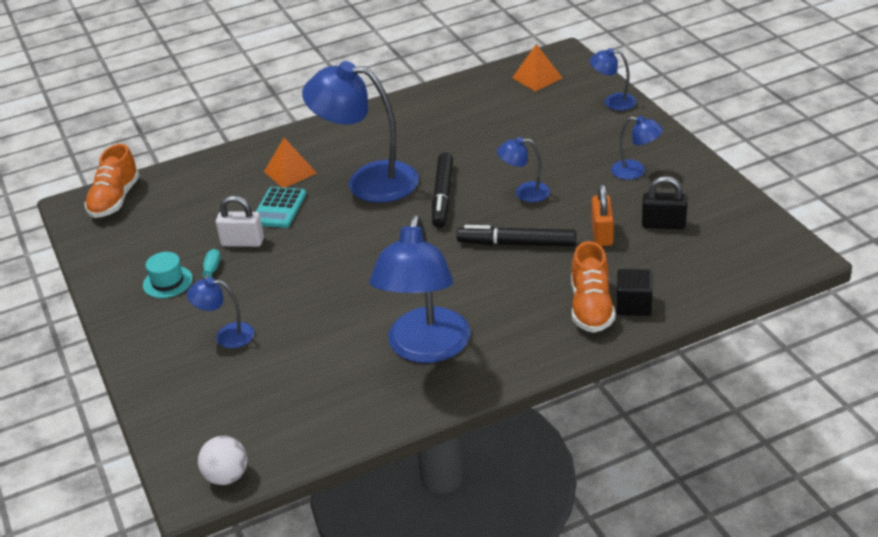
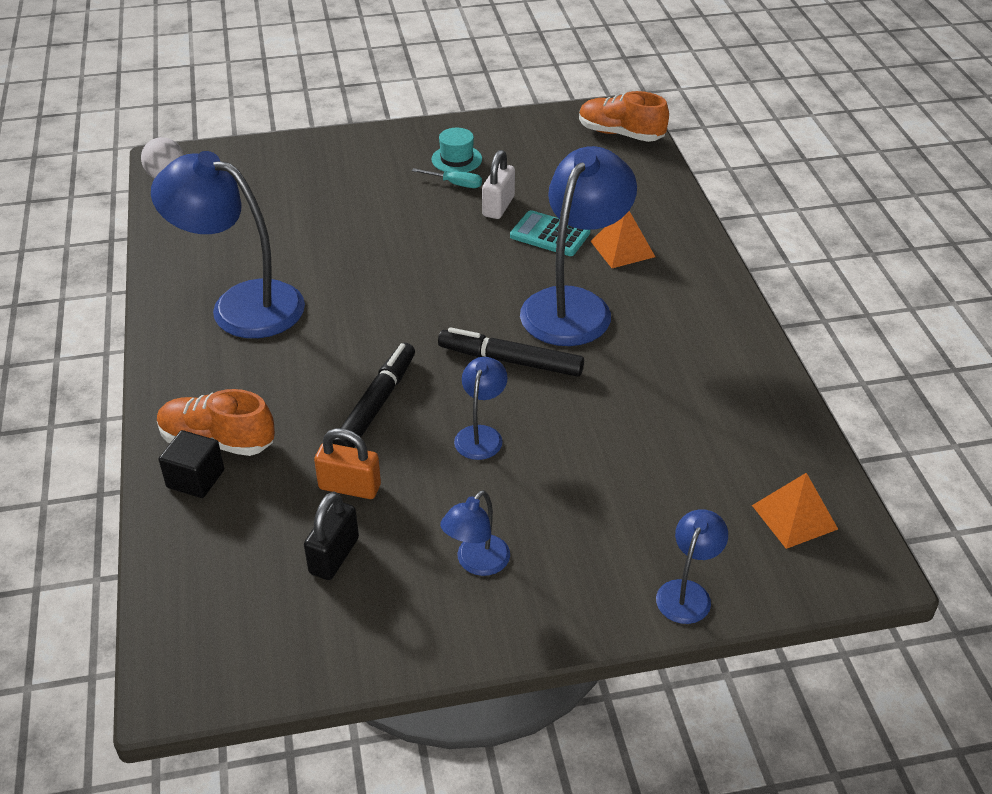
camera: 100 degrees right, 5 degrees up
(226, 335) = (350, 187): blue lamp -> none

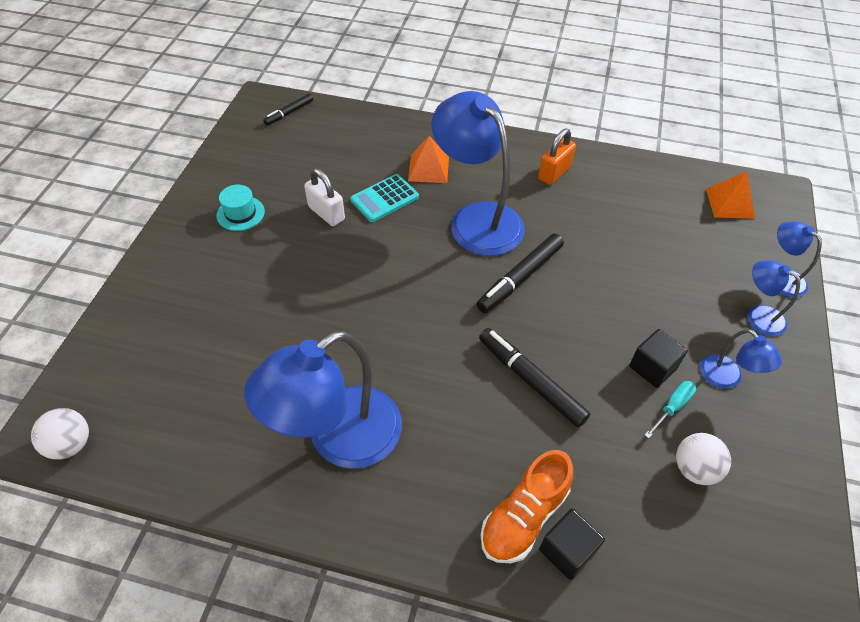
camera: 65 degrees left, 10 degrees up
(334, 556) = (694, 469): black padlock -> white ball
(350, 487) = (620, 432): orange padlock -> orange padlock (554, 173)
(452, 495) = (652, 367): none -> black cube
(455, 184) = (275, 227): turquoise screwdriver -> turquoise screwdriver (672, 407)
(481, 435) = (594, 326): blue lamp -> blue lamp (758, 316)
(620, 134) = (289, 113): orange shoe -> black marker

